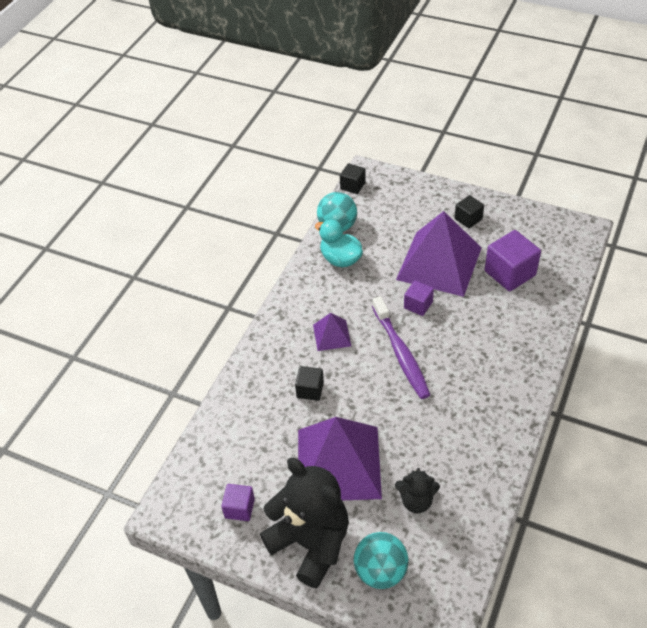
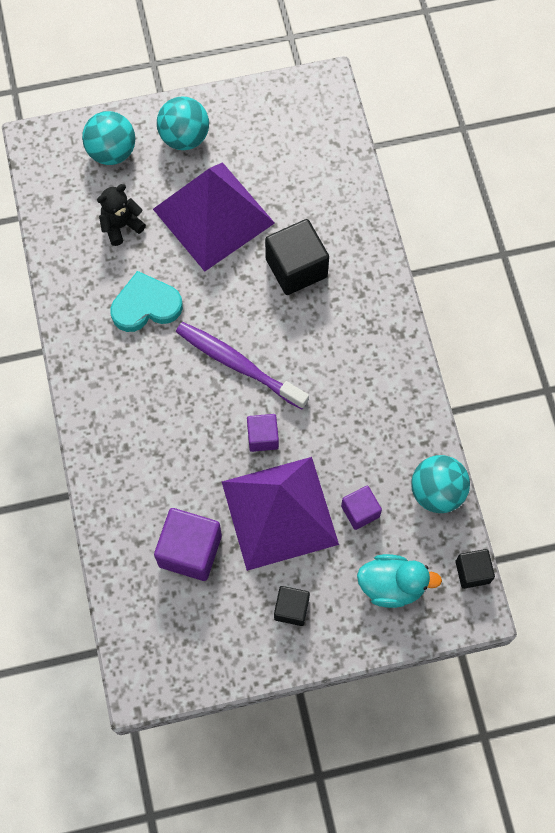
camera: 140 degrees right, 20 degrees up
(239, 508) = (266, 127): purple cube -> purple cube (360, 511)
(310, 390) = (296, 268): black cube -> black cube, size x1.73
(311, 543) = (184, 137): black teddy bear -> turquoise ball
(331, 335) = (324, 341): purple pyramid -> none
(340, 259) = (394, 445): turquoise duck -> turquoise duck (392, 585)
(438, 429) = (146, 305): none -> turquoise heart

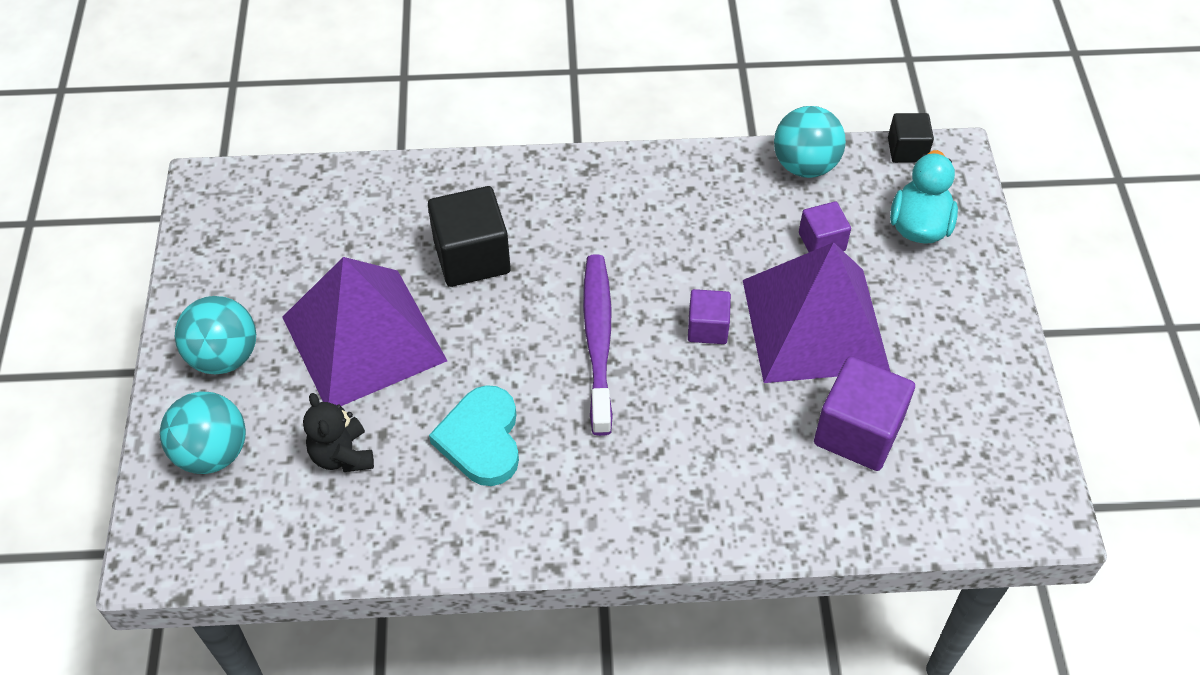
camera: 80 degrees left, 15 degrees down
(238, 365) = (598, 340): purple toothbrush -> purple toothbrush turned 135 degrees clockwise
(291, 608) = (944, 330): black cube -> none

